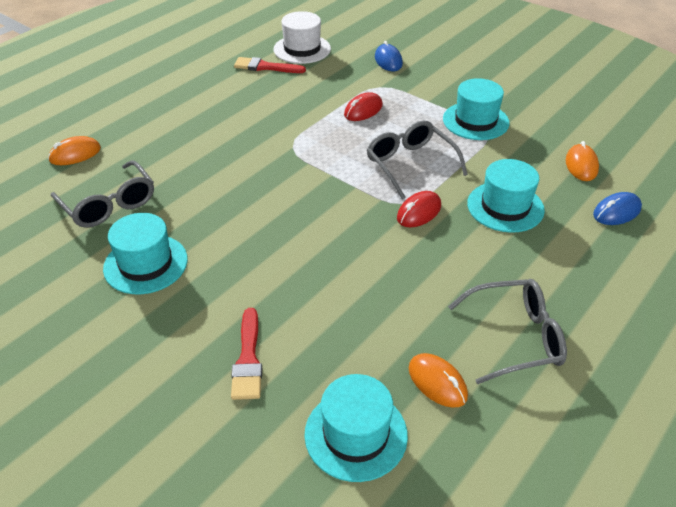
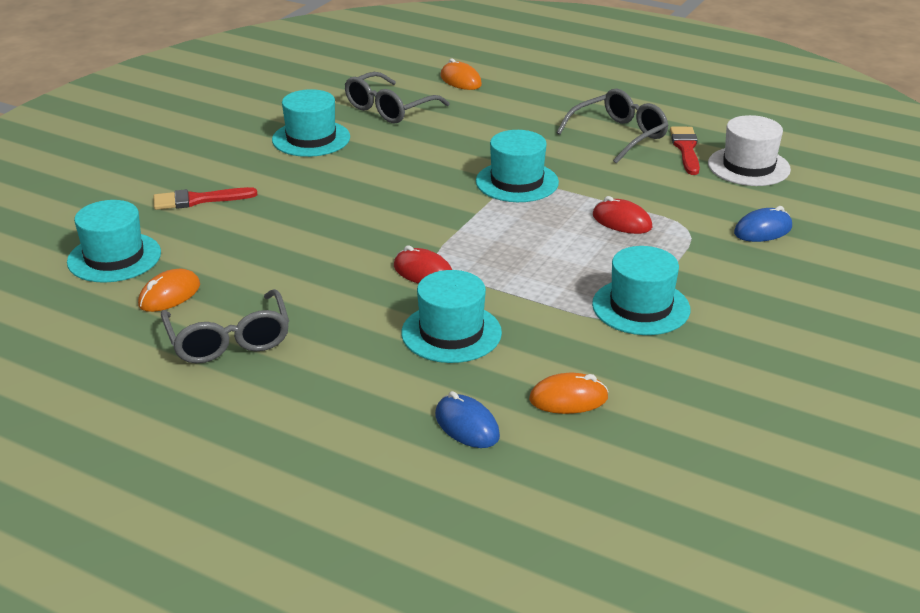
camera: 80 degrees right, 10 degrees down
(287, 148) = (517, 182): none -> turquoise hat
(410, 164) = (515, 262): grey glasses -> grey glasses (619, 135)

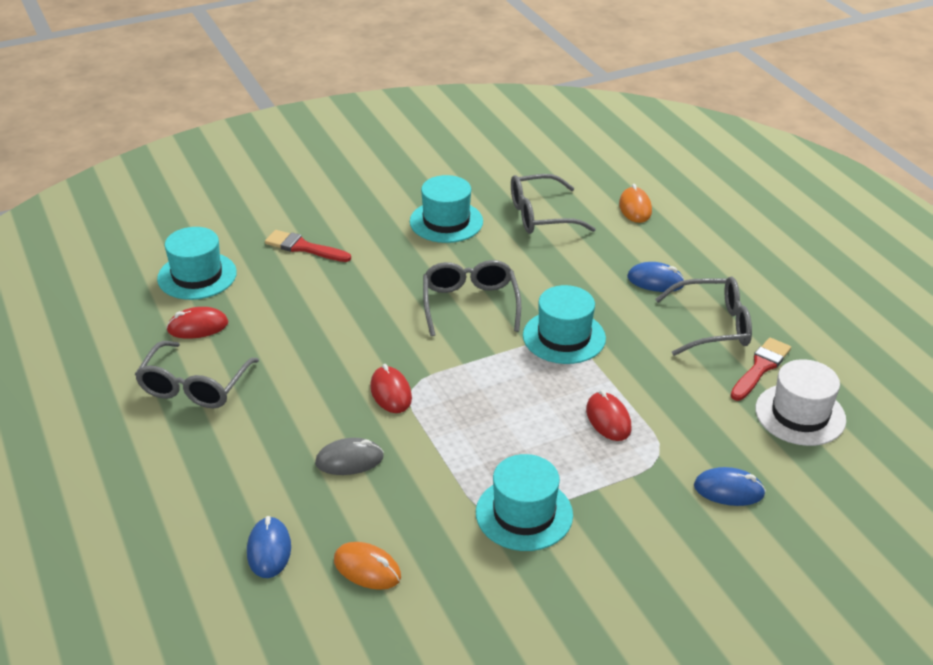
camera: 35 degrees right, 5 degrees up
(169, 295) = (198, 327): orange mouse -> red mouse
(410, 188) = (470, 304): none -> grey glasses
(451, 333) = (349, 460): turquoise hat -> grey mouse
(539, 122) = (655, 281): none -> blue mouse

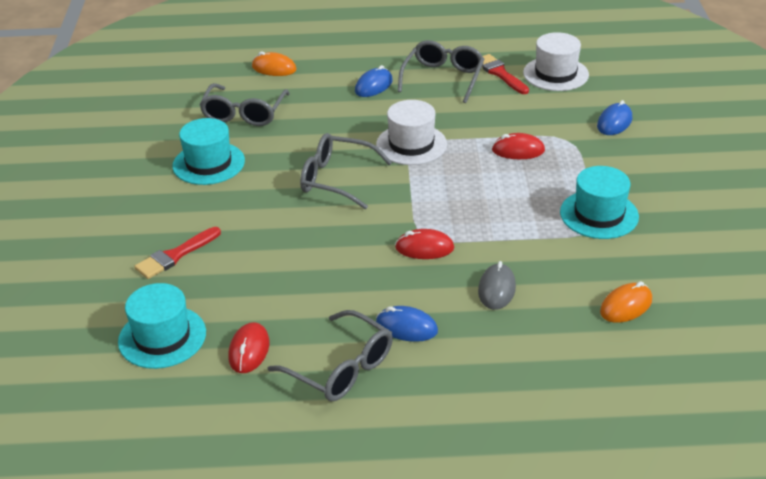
camera: 65 degrees left, 0 degrees up
(269, 550) = (583, 357): blue mouse -> blue mouse (406, 327)
(564, 337) = (411, 144): turquoise hat -> white hat

